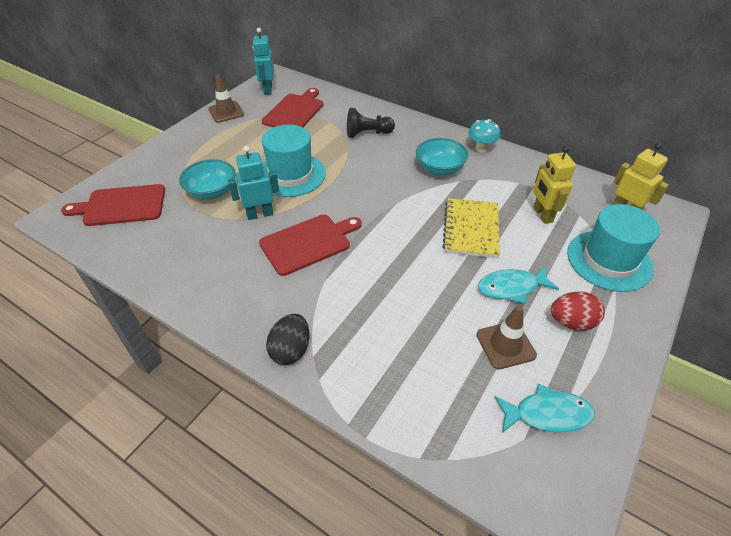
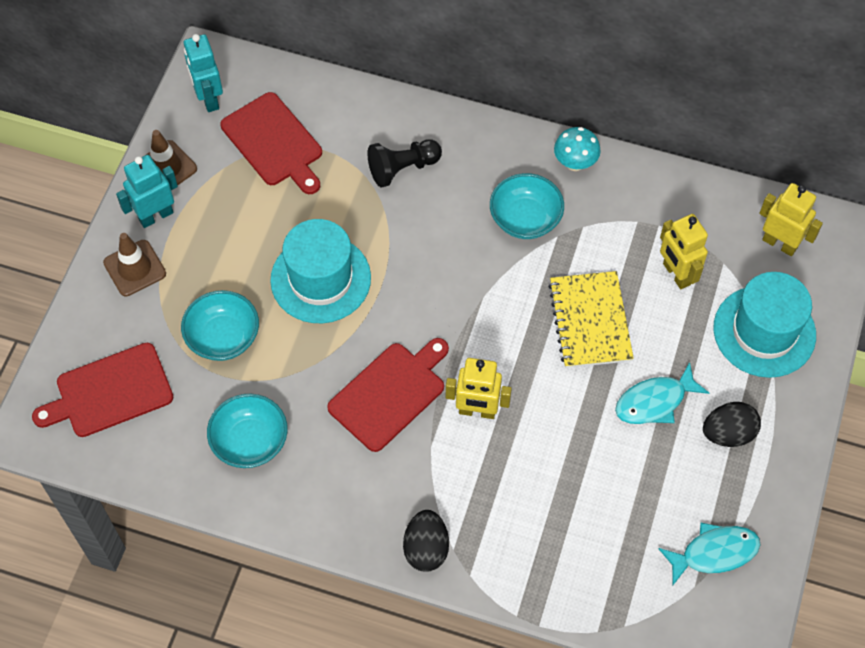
camera: 15 degrees left, 15 degrees up
(195, 251) = (250, 441): none -> turquoise bowl
(260, 214) = (307, 361): turquoise robot -> turquoise robot (155, 216)
(295, 111) = (274, 143): red cutting board -> red cutting board turned 135 degrees clockwise
(368, 266) = (477, 411): none -> yellow robot
(505, 345) = (660, 482): brown traffic cone -> brown traffic cone (135, 268)
(571, 322) = (728, 433): red egg -> black egg

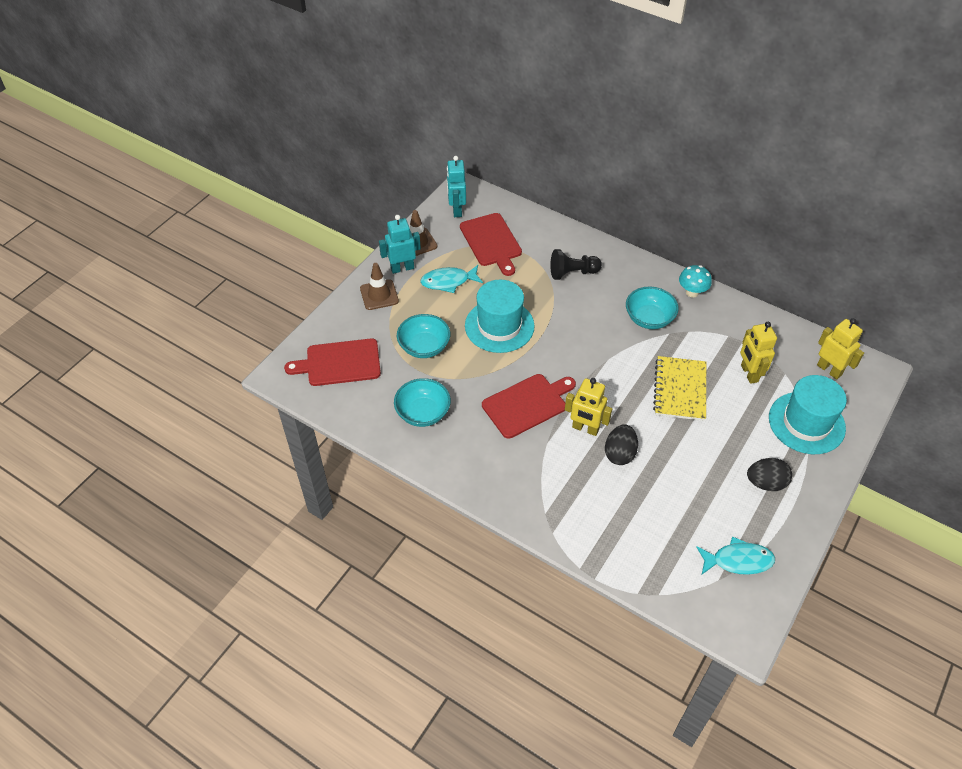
camera: 15 degrees right, 10 degrees down
(426, 548) = (526, 508): black egg -> black egg (619, 453)
(655, 401) = (715, 450): turquoise fish -> turquoise fish (448, 282)

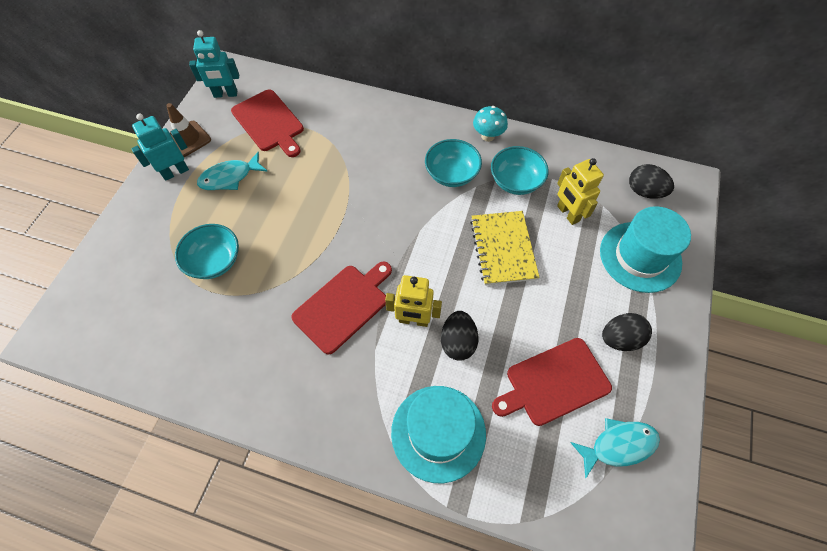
camera: 15 degrees left, 10 degrees up
(339, 363) = (117, 304): red cutting board -> red cutting board (554, 382)
(379, 295) = (153, 209): brown traffic cone -> none
(423, 413) = (226, 345): turquoise bowl -> turquoise bowl (515, 181)
(456, 210) = (225, 94): turquoise robot -> turquoise robot turned 75 degrees counterclockwise
(499, 326) = (295, 217): turquoise hat -> turquoise hat (438, 432)
(572, 273) = (361, 140): black pawn -> none
(829, 370) = (644, 191): yellow robot -> black egg

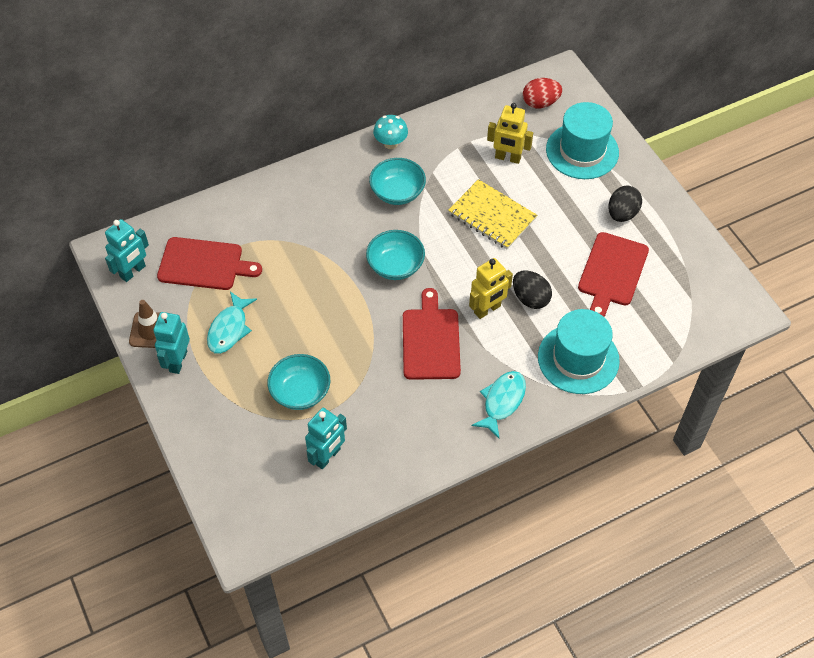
camera: 45 degrees left, 5 degrees down
(171, 326) = (327, 456): none -> turquoise robot
(515, 181) = (448, 162): turquoise bowl -> turquoise bowl (395, 266)
(618, 445) = (682, 275): turquoise fish -> turquoise fish (502, 402)
(644, 191) = (540, 103): black egg -> red egg

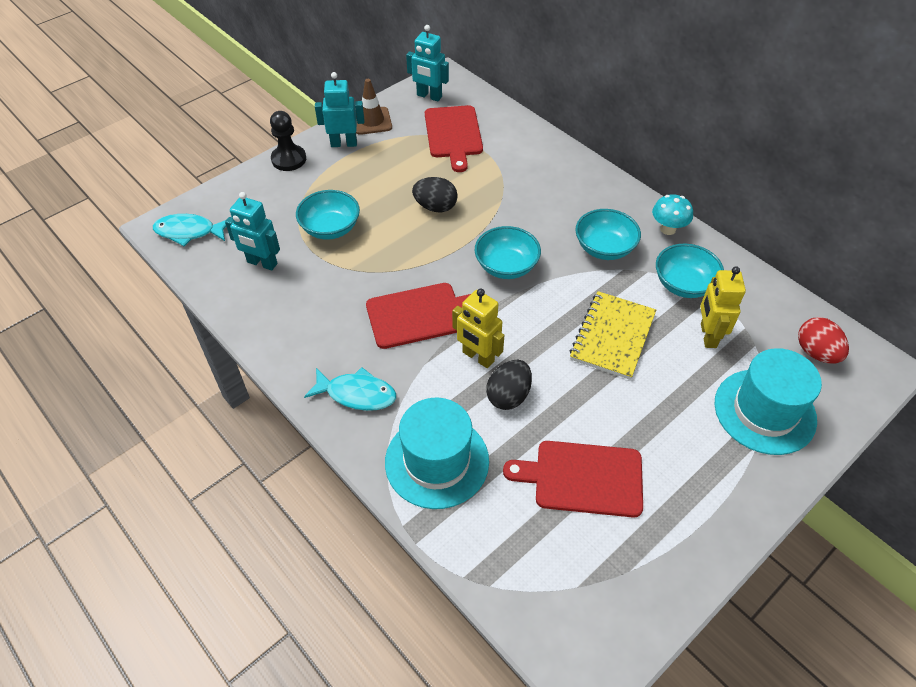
camera: 75 degrees right, 5 degrees down
(182, 415) = (289, 159): none -> black pawn
(229, 329) = (388, 166): turquoise fish -> turquoise fish (189, 232)
(453, 154) = (684, 284): none -> turquoise bowl
(622, 214) = (684, 475): black egg -> black egg (435, 207)

